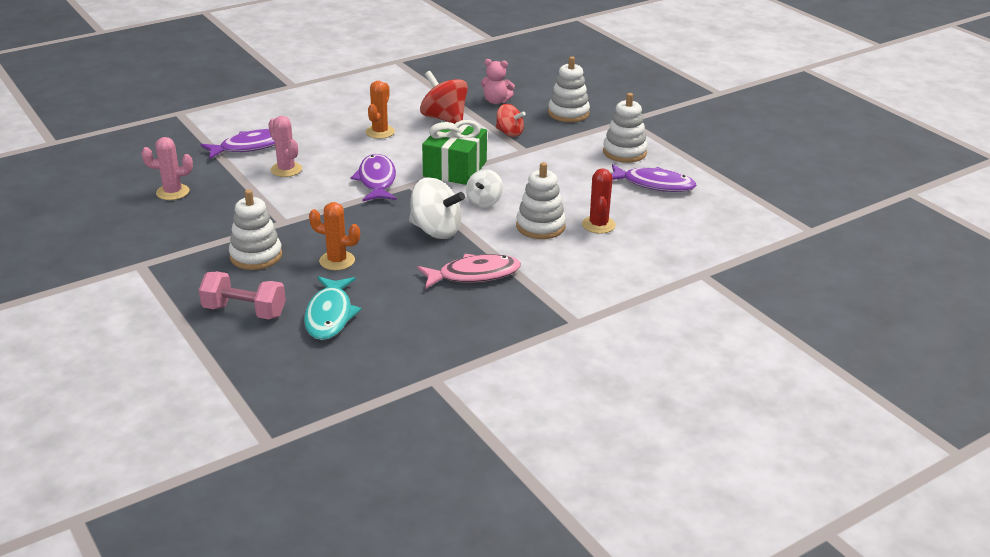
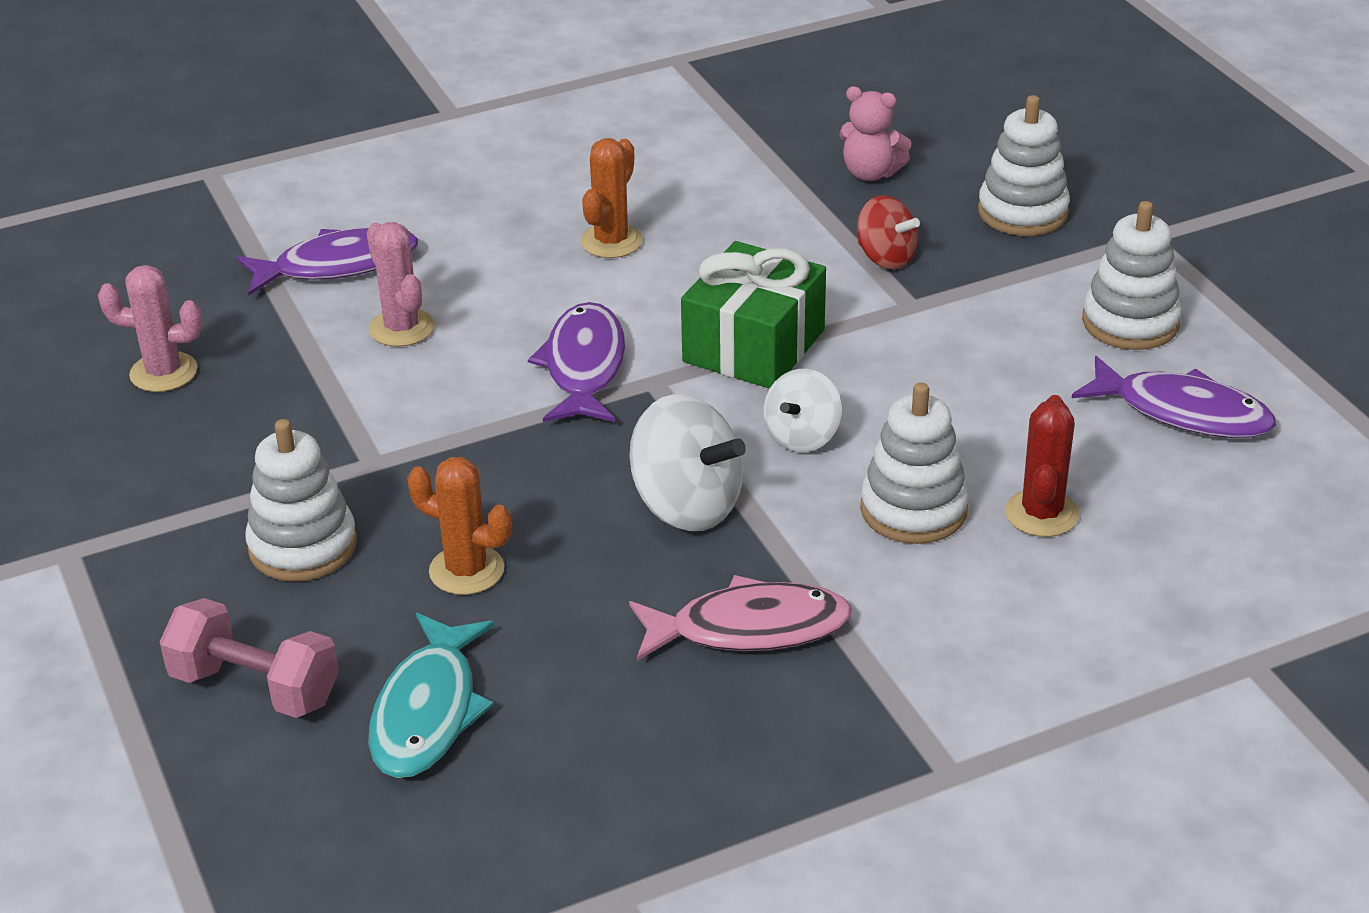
camera: 10 degrees right, 5 degrees up
(444, 118) = (752, 213): red spinning top -> none

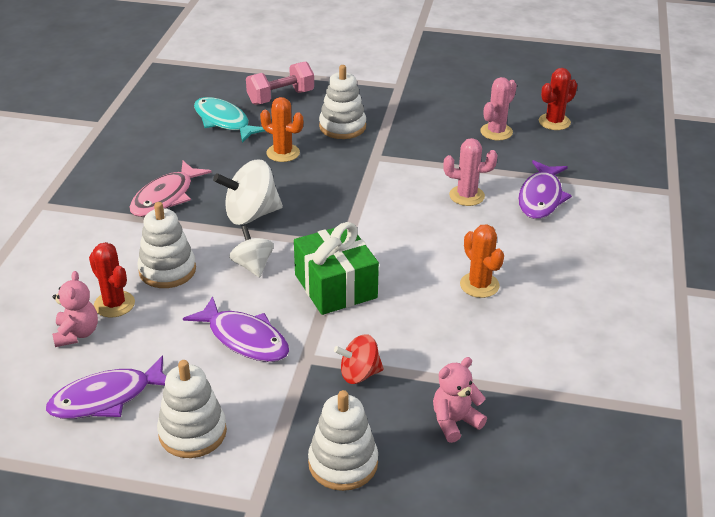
camera: 125 degrees right, 0 degrees up
(73, 329) = (554, 122): none -> red cactus
(466, 570) = (283, 153): orange cactus -> orange cactus turned 60 degrees clockwise
(584, 367) = (378, 230): purple fish -> purple fish (244, 339)
(1134, 509) = (77, 334): none -> pink teddy bear

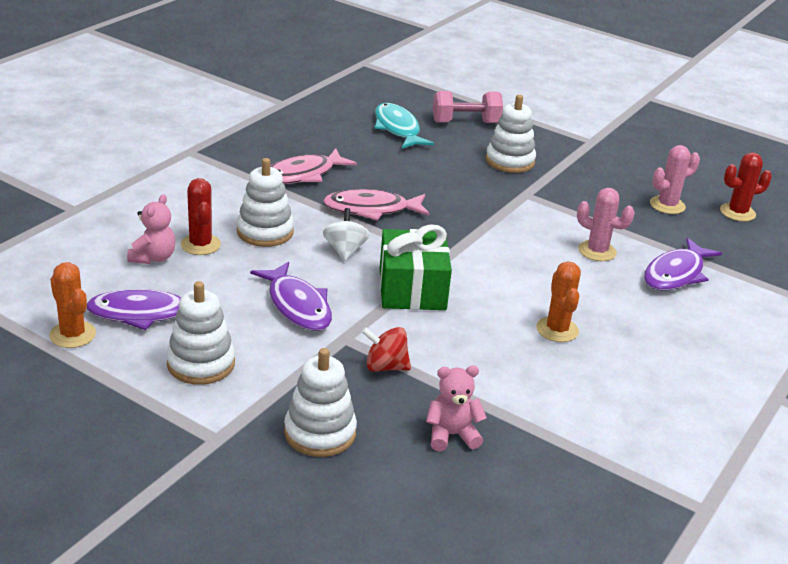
camera: 20 degrees right, 5 degrees down
(251, 215) = (371, 209): white spinning top -> pink fish
(283, 153) = (436, 168): orange cactus -> orange cactus (73, 334)

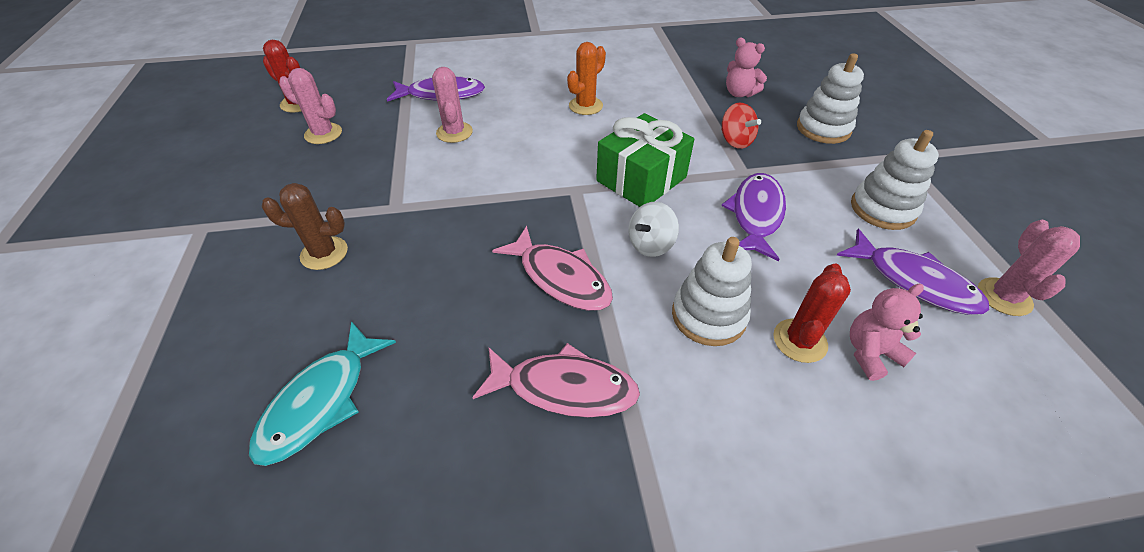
camera: 130 degrees left, 15 degrees up
(73, 334) = (1004, 297): orange cactus -> pink cactus
(465, 122) = (231, 350): pink dumbbell -> none
(510, 161) = (324, 253): white stacking toy -> brown cactus

